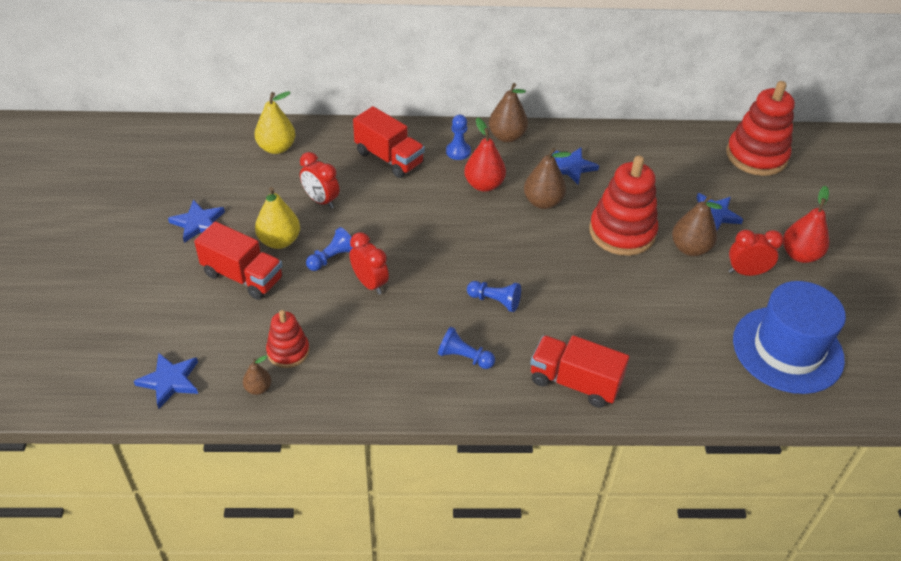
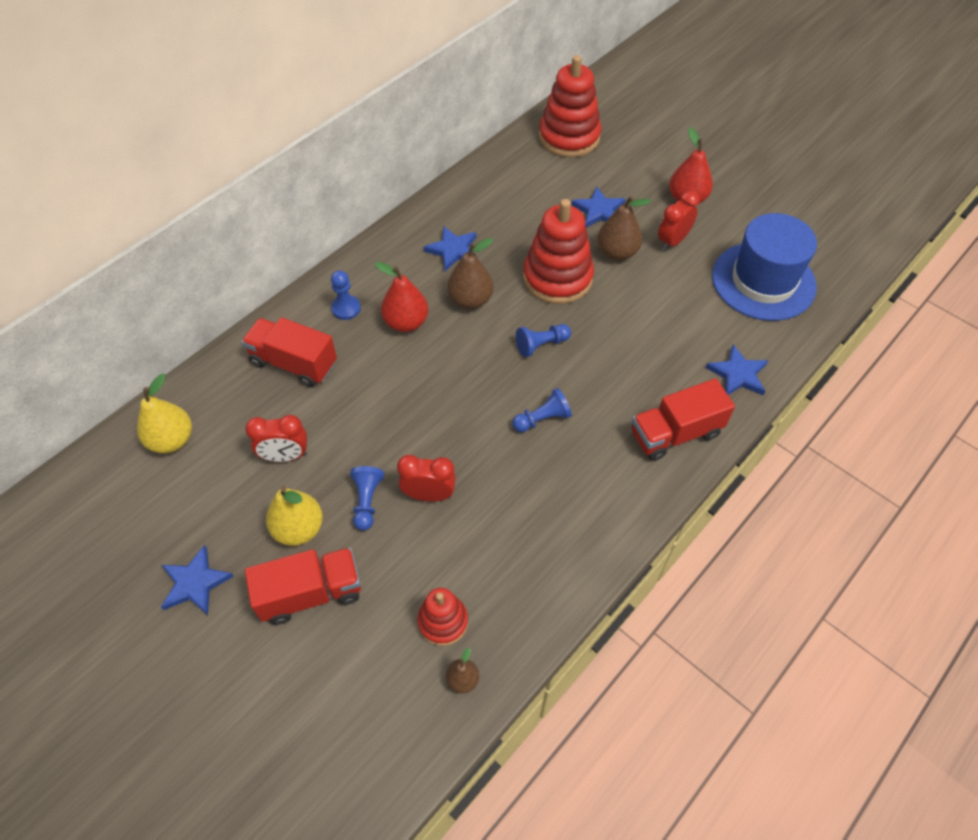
camera: 45 degrees left, 10 degrees up
(170, 381) = (378, 755): blue star -> blue star (738, 374)
(389, 158) = (294, 363): red truck -> red truck turned 150 degrees counterclockwise
(464, 357) = (580, 488): blue pawn -> blue pawn (541, 345)
(507, 136) = (369, 262): brown pear -> none

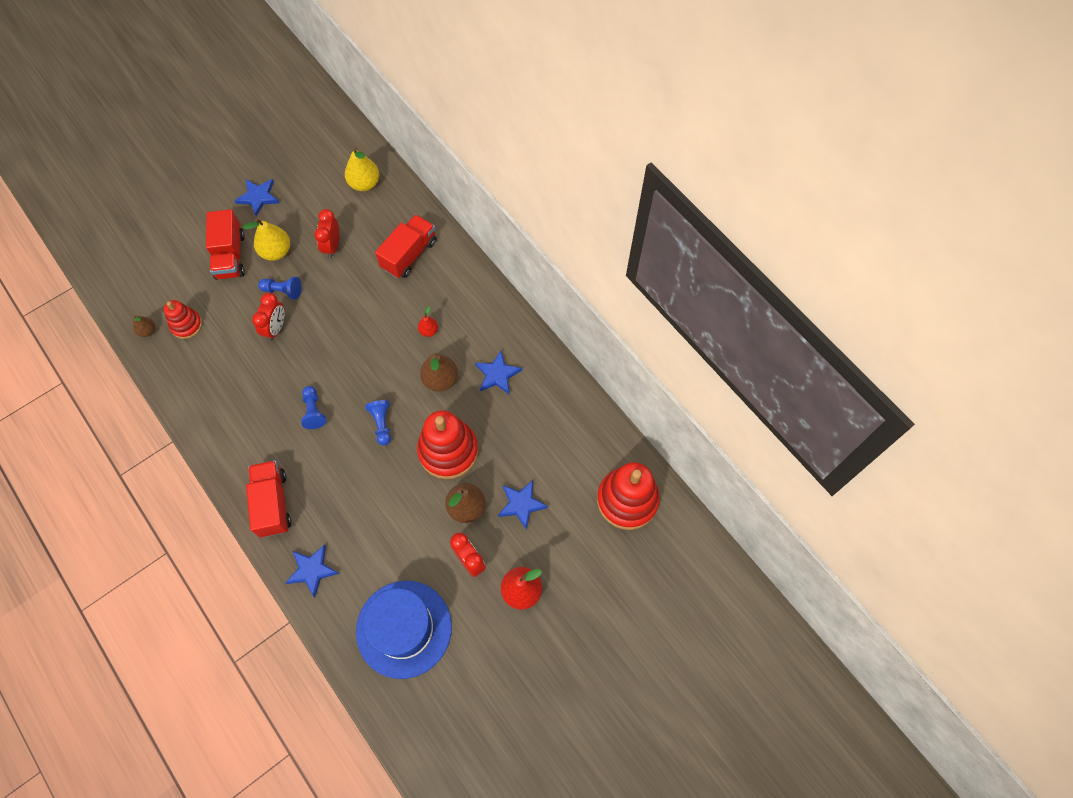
camera: 100 degrees right, 10 degrees up
(346, 308) = (453, 291): blue pawn -> none
(406, 322) = (428, 331): red pear -> red pear, size x0.56

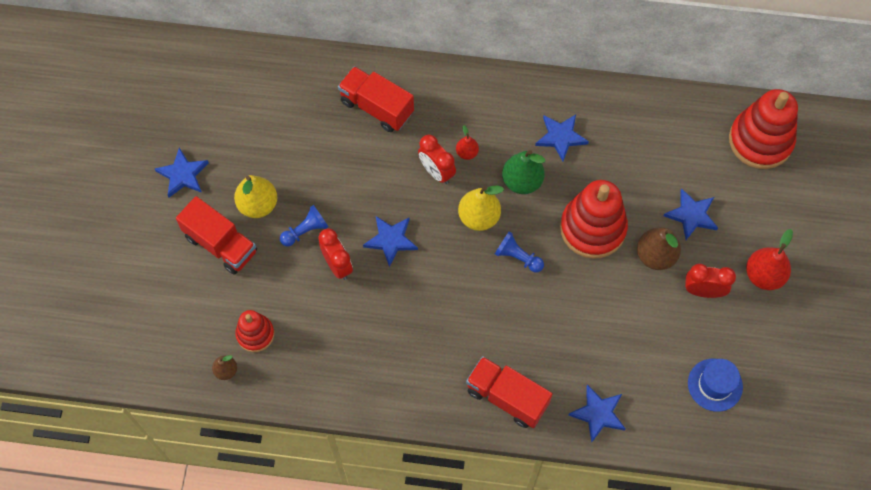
camera: 45 degrees left, 0 degrees up
(314, 411) = (451, 299): blue pawn -> none
(322, 342) = (391, 240): none -> blue star
(332, 246) = (302, 157): red clock -> red clock (436, 172)
(364, 183) = (265, 82): yellow pear -> yellow pear (479, 217)
(404, 629) = (715, 385): blue hat -> blue hat, size x0.54
(409, 254) = (376, 107): red truck -> red truck turned 45 degrees counterclockwise
(440, 379) = (522, 181): brown pear -> green pear

